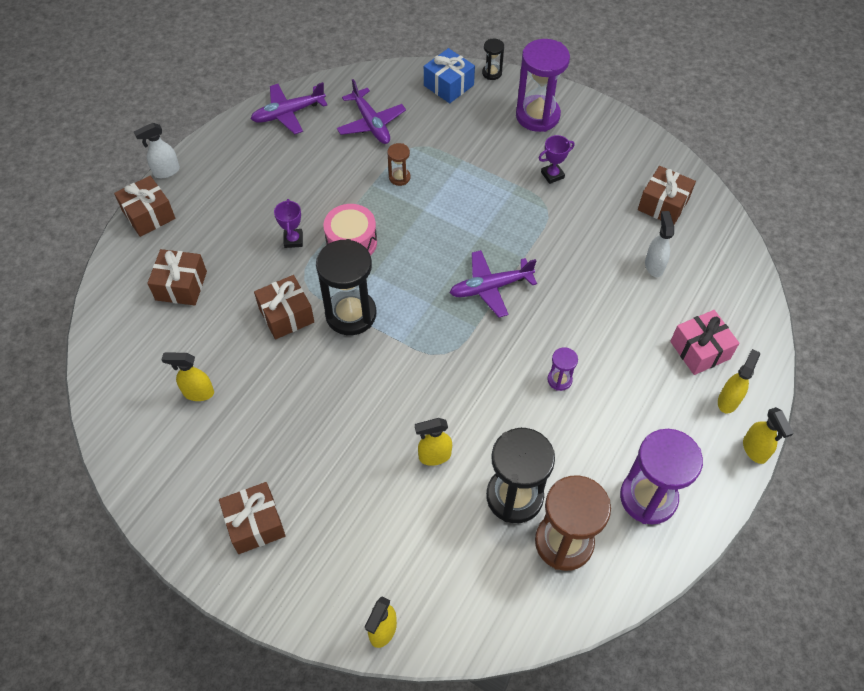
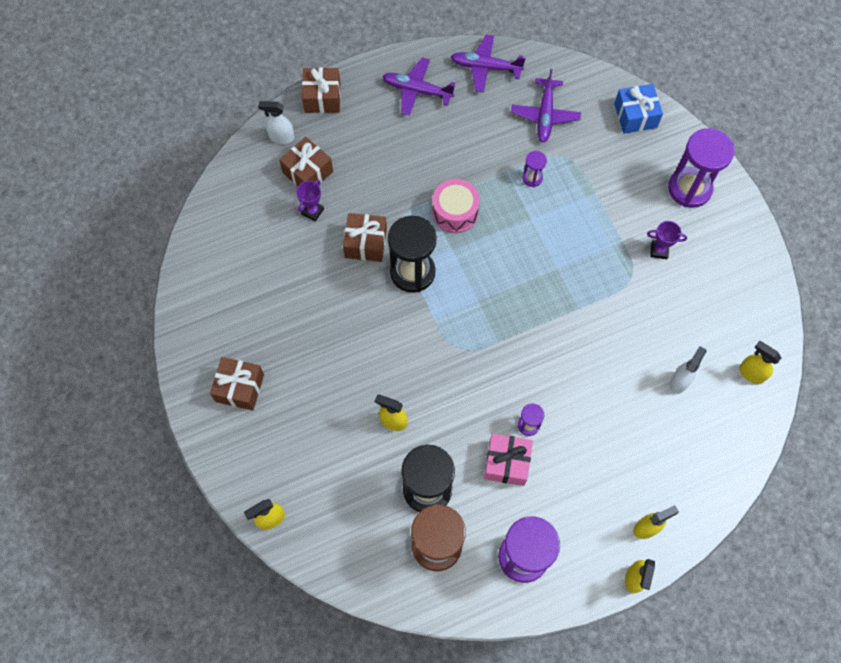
camera: 35 degrees right, 10 degrees up
(166, 171) = (358, 66): white spray bottle -> white spray bottle (281, 137)
(198, 393) = (265, 265): yellow spray bottle -> yellow spray bottle (751, 373)
(293, 240) = (413, 183): purple trophy -> purple trophy (312, 211)
(399, 177) = (532, 178): brown hourglass -> purple hourglass
(490, 287) = (533, 317): purple plane -> purple plane (417, 90)
(492, 73) = (681, 125): black hourglass -> none
(663, 204) = (732, 334): brown gift -> none
(700, 350) = (658, 474): pink gift -> pink gift (507, 463)

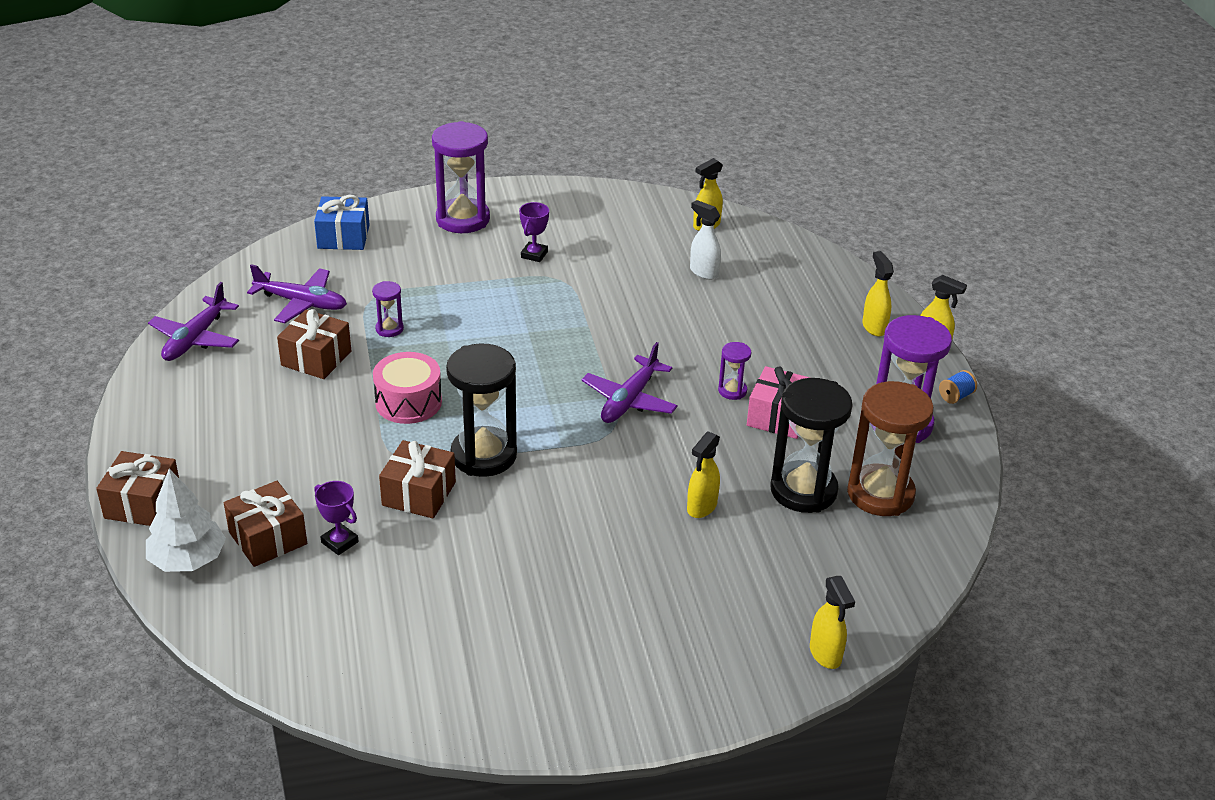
camera: 80 degrees left, 30 degrees down
(240, 388) = (609, 665): brown gift -> brown gift (316, 358)
(281, 137) = (188, 560): white spray bottle -> white tree
(417, 90) = (192, 406): purple plane -> purple plane (629, 400)
(571, 600) = (955, 396): none -> blue spool

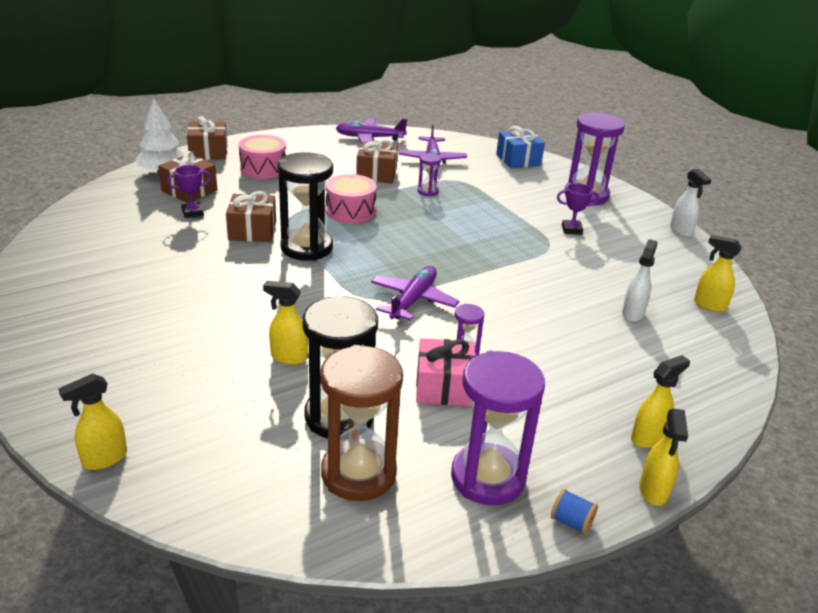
camera: 70 degrees right, 5 degrees down
(237, 456) = (263, 168): none -> pink drum
(339, 542) = (192, 213): purple trophy -> purple trophy turned 45 degrees clockwise
(569, 189) = (681, 231): none -> white spray bottle
(629, 400) = (413, 300): purple plane -> purple plane turned 105 degrees clockwise

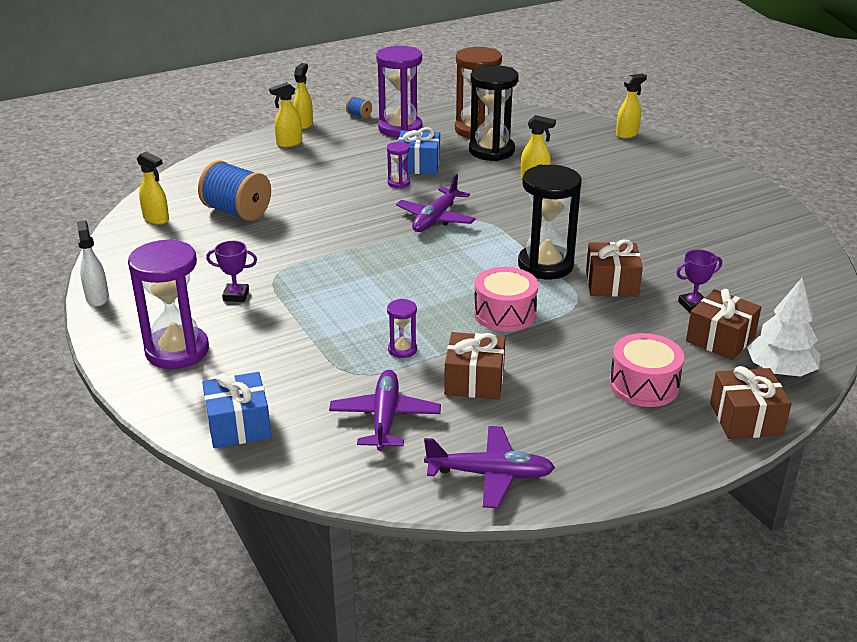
camera: 175 degrees left, 0 degrees up
(444, 387) = (418, 165): pink gift -> blue gift
(632, 313) = (237, 211): white spray bottle -> blue spool

